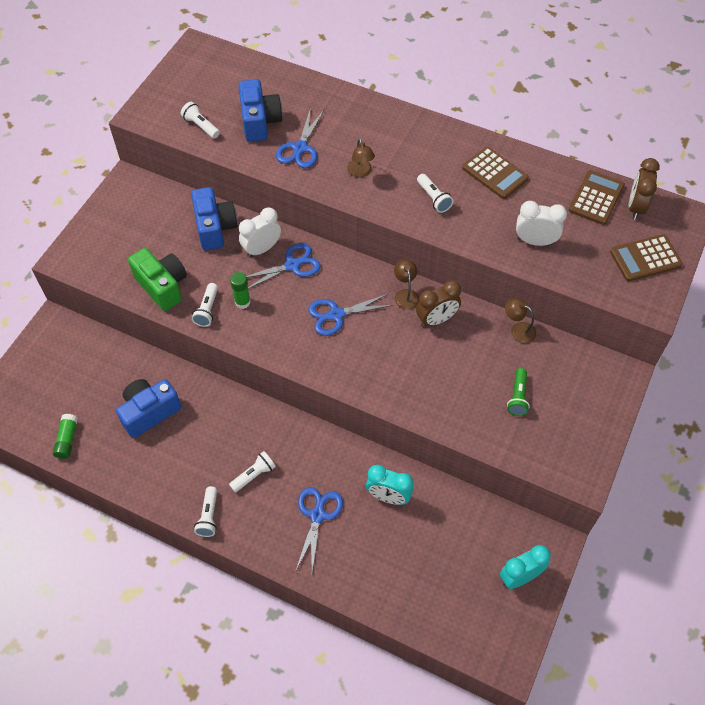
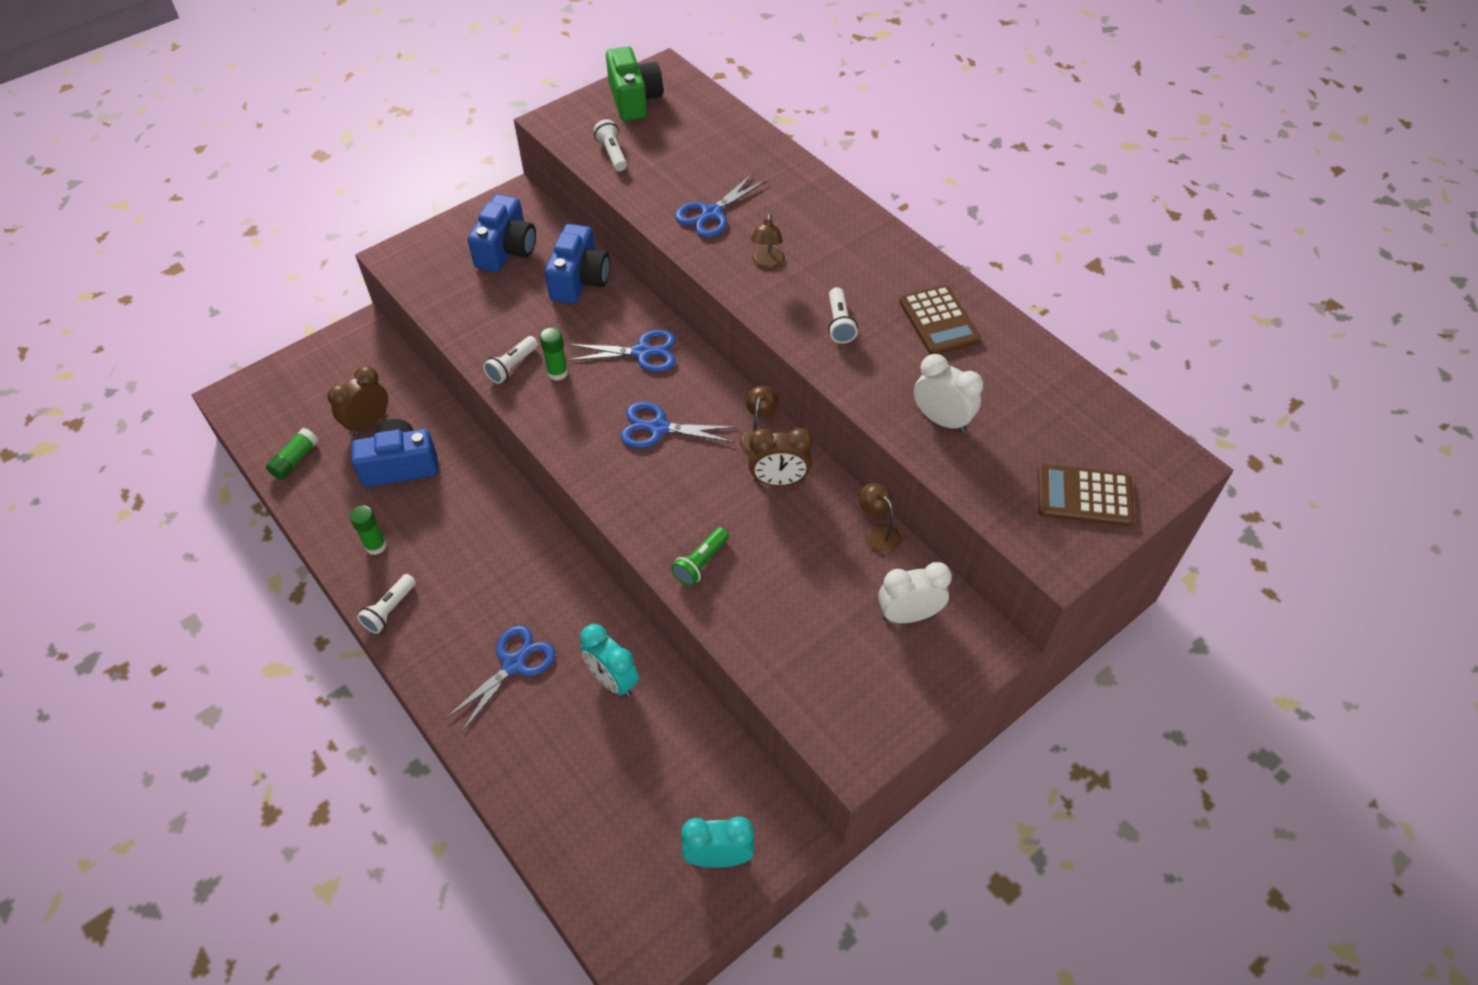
camera: 25 degrees right, 5 degrees down
(162, 286) = (480, 322): green camera -> green camera (634, 100)
(169, 476) = (376, 546): none -> green glue stick
(254, 475) = (470, 585): white flashlight -> none
(260, 121) = (683, 170): blue camera -> blue camera (506, 250)
(262, 249) = (618, 322): white clock -> white clock (908, 615)
(517, 397) = (826, 616): green flashlight -> green flashlight (700, 563)
(596, 198) = (1060, 397): brown calculator -> none
(635, 207) = (1110, 427): brown clock -> brown clock (368, 423)

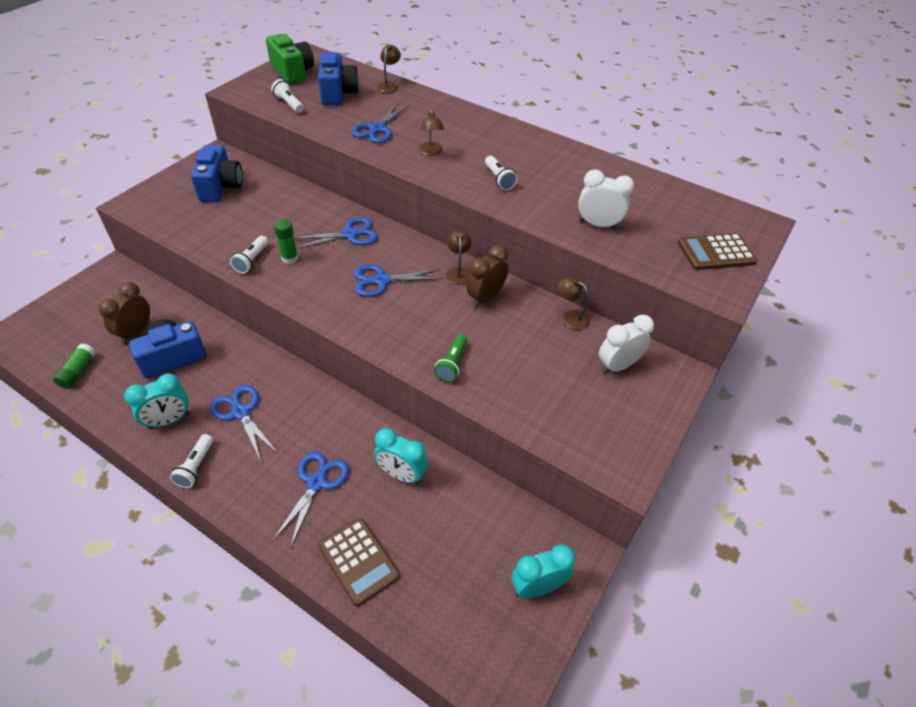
camera: 20 degrees left, 5 degrees down
(376, 546) = (169, 420): green glue stick -> turquoise clock
(456, 555) = (241, 412): none -> blue scissors
(580, 280) = (285, 197): blue camera -> blue camera (338, 93)
(754, 141) = (389, 85): none -> brown lamp
(778, 480) = (485, 297): brown clock -> brown clock turned 150 degrees clockwise
(938, 321) = (565, 168): brown calculator -> brown calculator (358, 561)

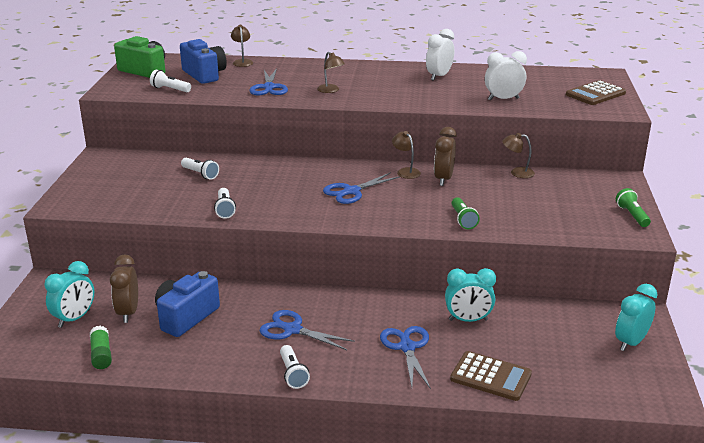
camera: 25 degrees left, 20 degrees down
(169, 420) = (232, 355): turquoise clock -> turquoise clock (74, 319)
(220, 187) = (133, 174): blue camera -> none
(289, 258) = (257, 199): green glue stick -> none
(350, 234) = (291, 173): blue scissors -> none
(499, 179) = (403, 93): white flashlight -> white flashlight (200, 174)
(617, 365) = (577, 187): white clock -> white clock (439, 76)
(641, 435) = (632, 215): none -> green flashlight

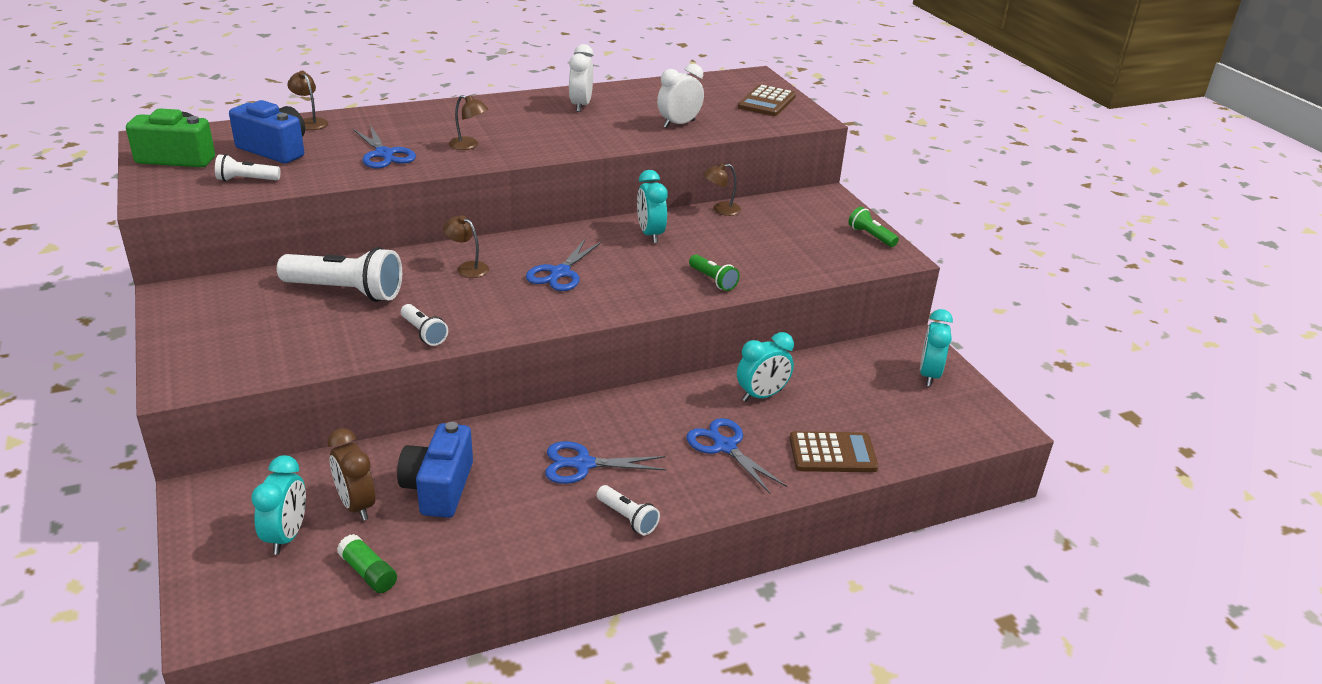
camera: 30 degrees left, 5 degrees up
(200, 174) = (346, 291): white flashlight -> white flashlight, size x1.96
(406, 171) = (600, 233): brown lamp -> brown lamp (467, 268)
(443, 179) = (650, 234): brown clock -> turquoise clock

